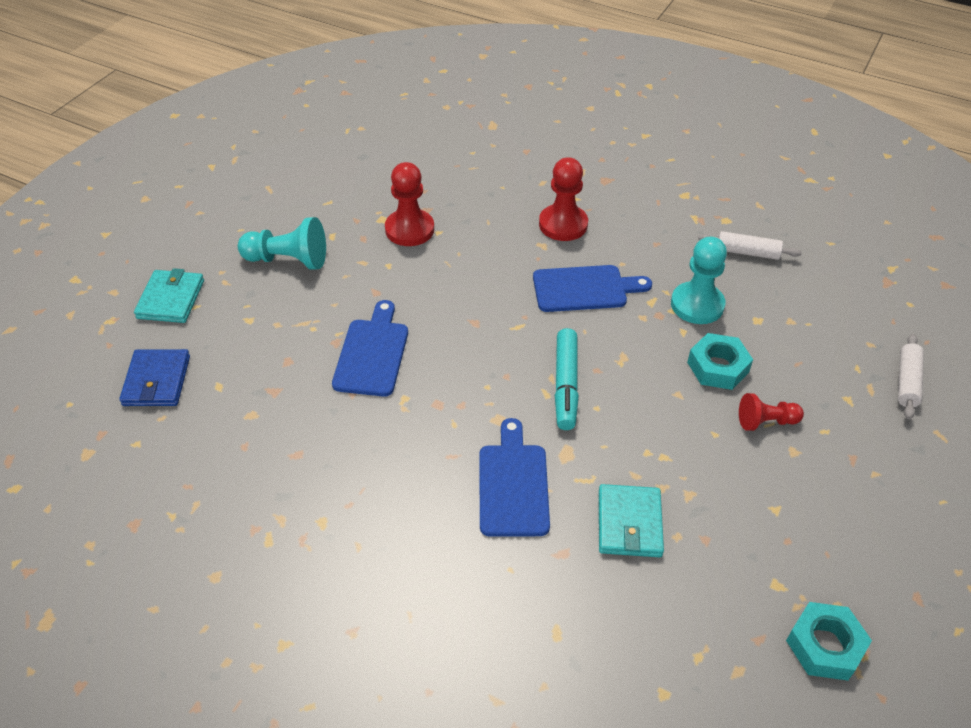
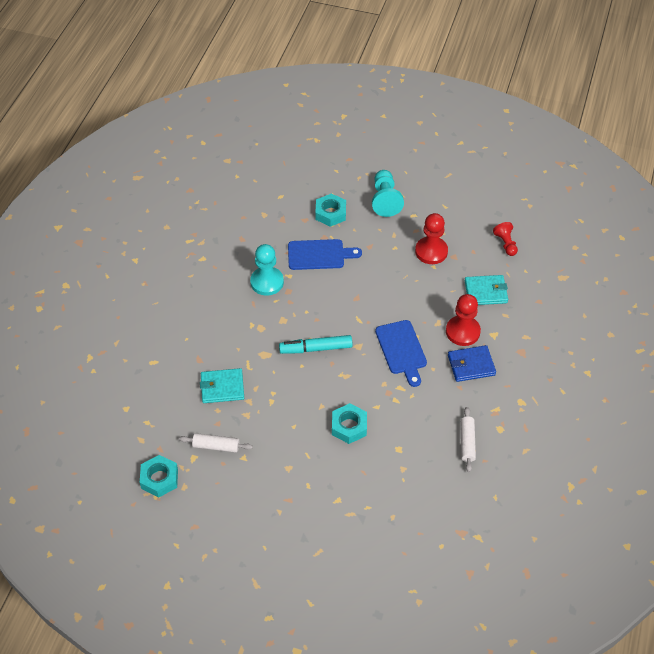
camera: 80 degrees right, 5 degrees up
(156, 381) = (278, 171): blue wallet -> blue wallet (471, 365)
(171, 299) = (338, 159): turquoise wallet -> turquoise wallet (485, 292)
(288, 326) = (330, 213): none -> turquoise nut
(513, 484) = (239, 333): blue cutting board -> none
(697, 305) = (403, 413): turquoise pawn -> turquoise pawn (267, 282)
(766, 422) = (309, 453): red pawn -> red pawn (505, 244)
(907, 382) = (361, 536): white rolling pin -> white rolling pin (216, 446)

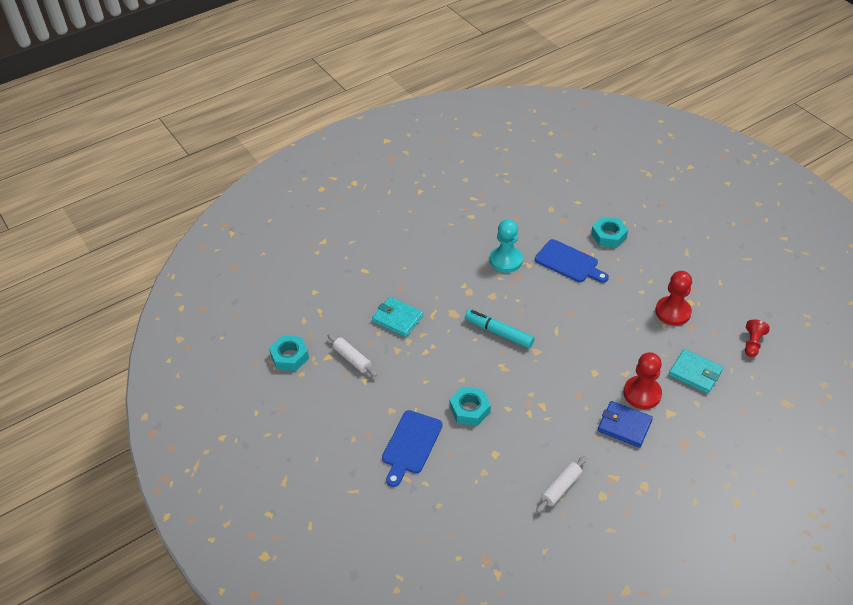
camera: 40 degrees right, 5 degrees down
(385, 200) = (667, 249): turquoise pawn -> none
(402, 350) = (572, 376): blue cutting board -> blue cutting board (411, 445)

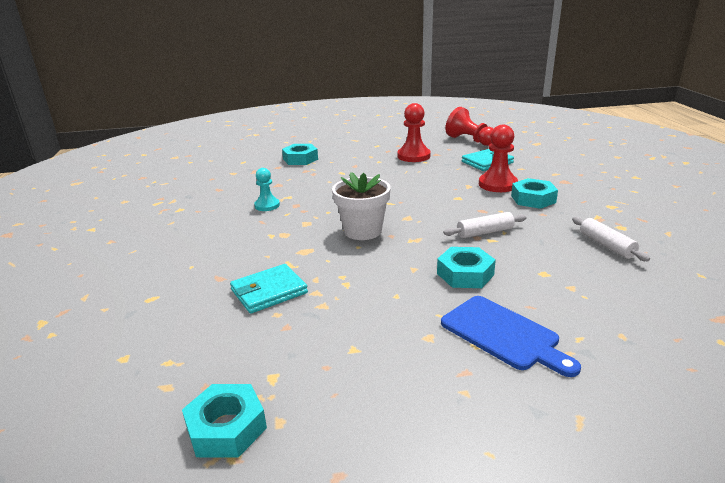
camera: 65 degrees left, 20 degrees down
(352, 359) = (301, 351): white rolling pin -> white rolling pin (485, 232)
(498, 333) = (362, 231): turquoise marker -> white flower pot
(506, 260) = (267, 205): turquoise pawn -> turquoise pawn, size x0.63
(569, 262) = (310, 179): blue cutting board -> none
(624, 426) = (533, 199): blue wallet -> turquoise nut
(752, 343) = (470, 140): red pawn -> red pawn, size x1.60

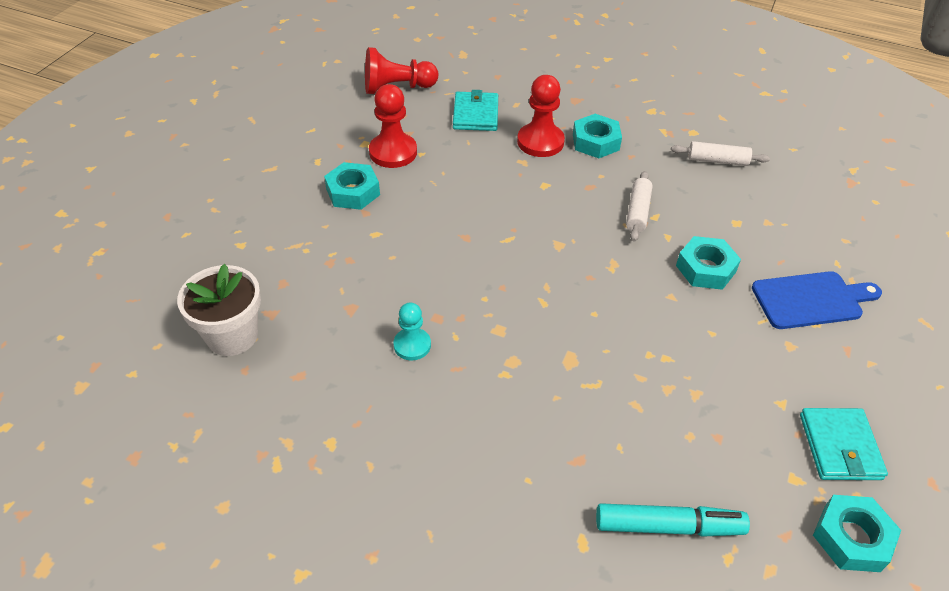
camera: 60 degrees left, 20 degrees up
(183, 327) = (668, 526): none -> turquoise marker
(269, 291) = (641, 426): turquoise wallet -> turquoise wallet (839, 446)
(300, 159) = (280, 249): turquoise nut -> turquoise nut (353, 192)
(362, 231) = (561, 293): white flower pot -> white flower pot (232, 336)

